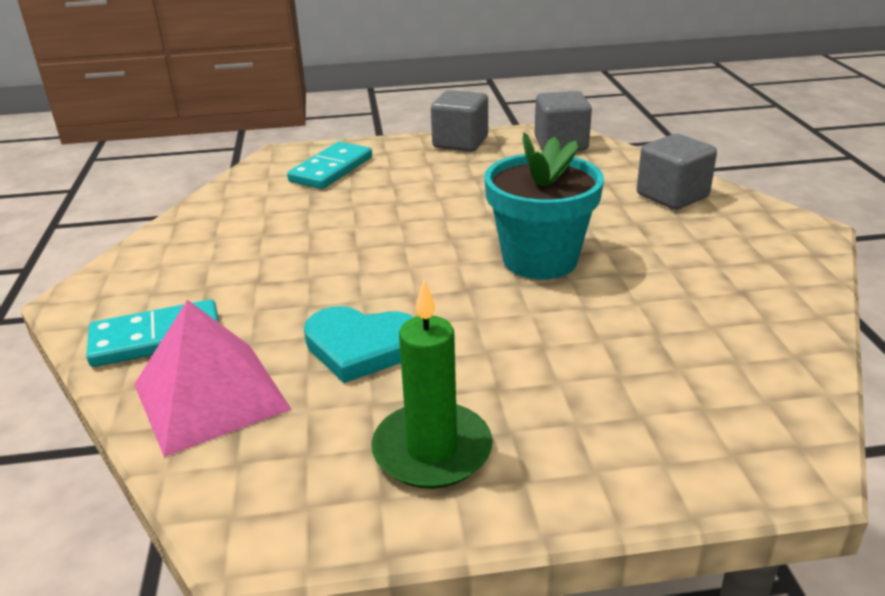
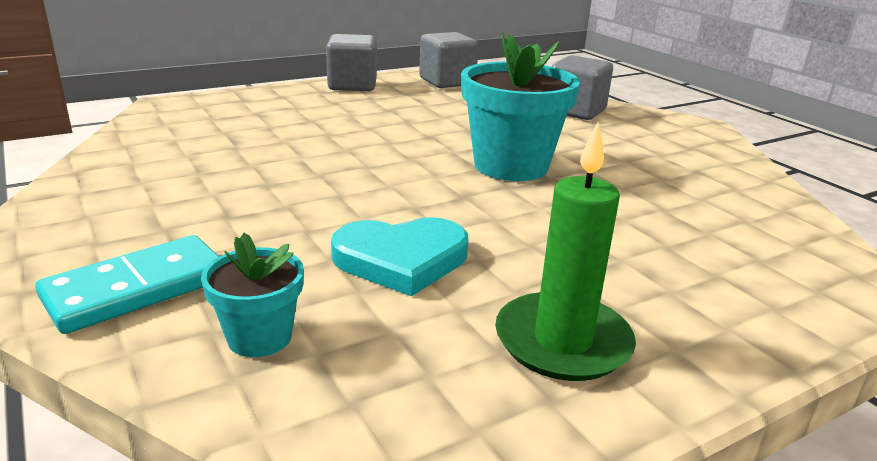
camera: 25 degrees left, 5 degrees down
(210, 396) = (259, 337): pink pyramid -> turquoise flower pot
(331, 169) = (235, 113): turquoise domino -> none

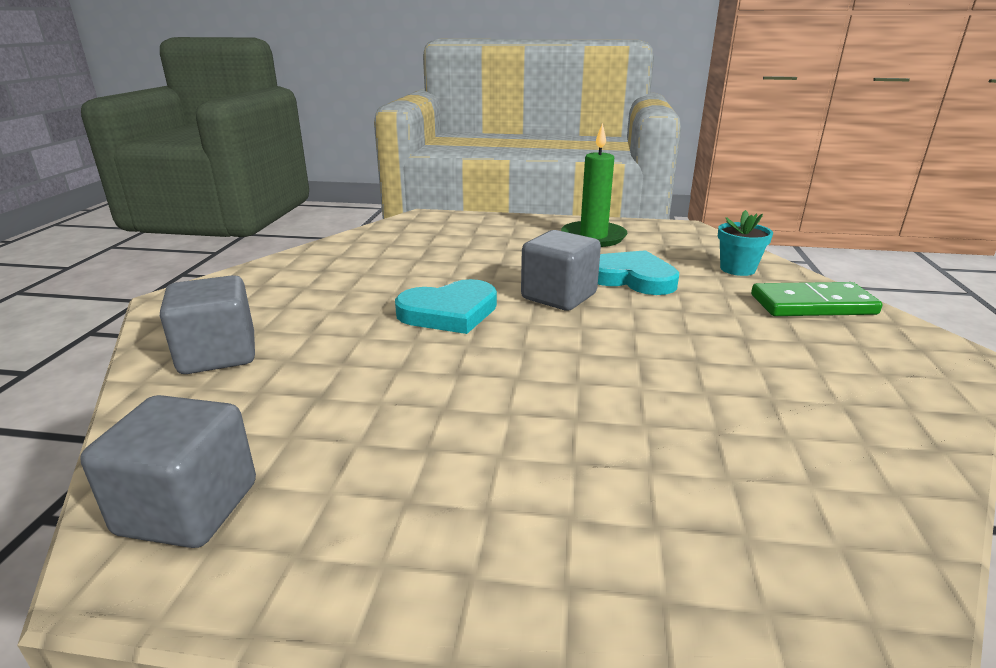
camera: 140 degrees left, 0 degrees up
(137, 288) = (812, 305): turquoise domino -> green domino
(352, 85) = (376, 577): grey cube -> grey cube (559, 296)
(511, 166) = (449, 312): turquoise flower pot -> turquoise heart

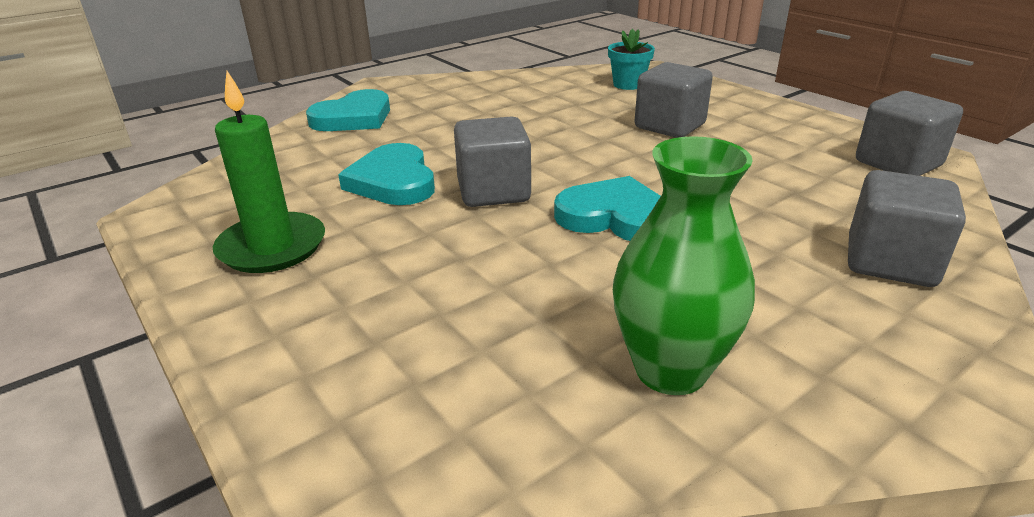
camera: 135 degrees left, 5 degrees up
(338, 264) = (670, 370): none -> green vase
(544, 441) = (669, 126): none -> grey cube
(737, 269) = (299, 153): turquoise flower pot -> turquoise flower pot (628, 84)
(812, 305) = (354, 118): green domino -> turquoise heart

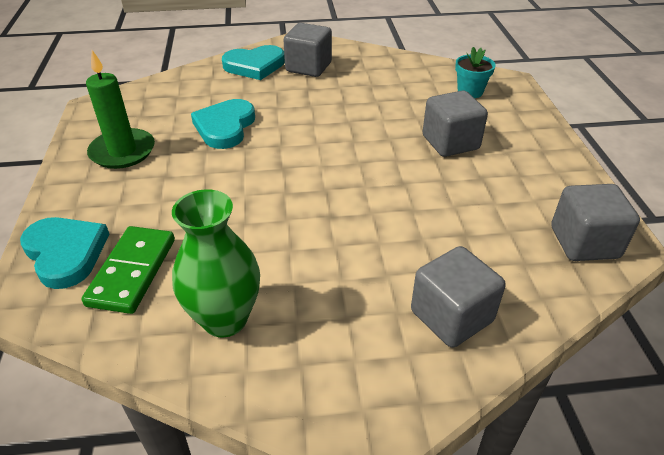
camera: 30 degrees right, 10 degrees up
(470, 373) = (132, 271): none -> green domino
(493, 191) = (271, 156): grey cube -> grey cube (308, 67)
(615, 217) = (319, 205): turquoise heart -> turquoise heart (66, 253)

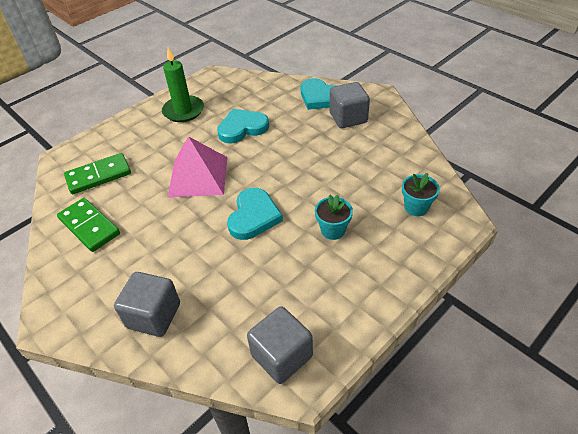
camera: 55 degrees right, 5 degrees up
(66, 253) = (95, 148): turquoise heart -> turquoise heart (253, 216)
(225, 319) = (89, 226): green vase -> green domino
(259, 189) = (198, 176): none -> pink pyramid
(450, 142) = (333, 230): grey cube -> turquoise flower pot

